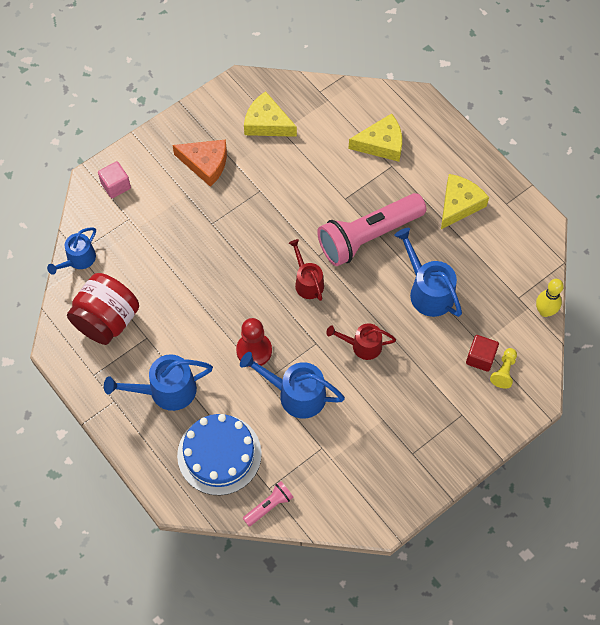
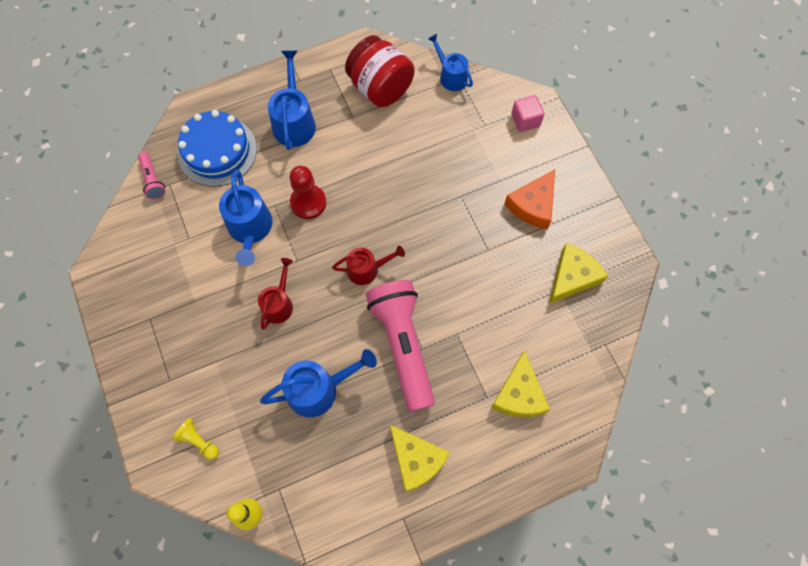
camera: 105 degrees right, 5 degrees up
(296, 394) = (250, 229): blue watering can -> blue watering can turned 135 degrees clockwise
(480, 358) = (223, 420): red cube -> none

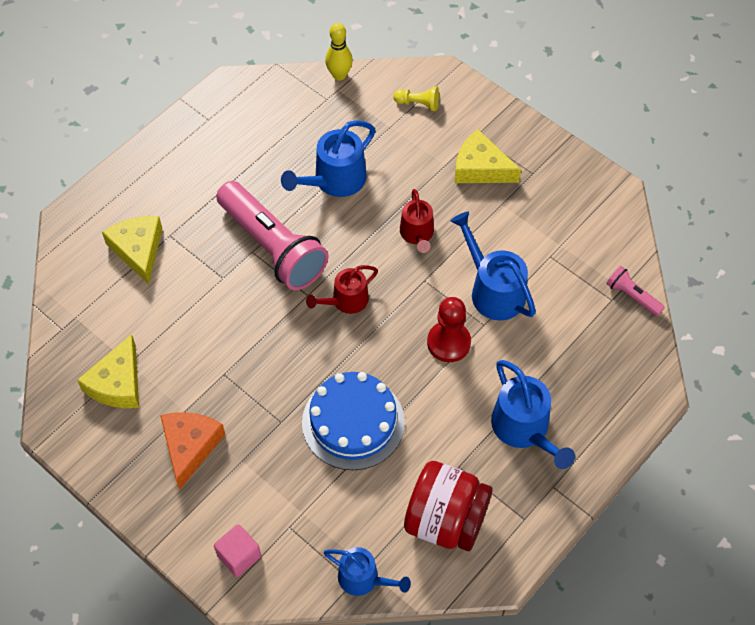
camera: 155 degrees right, 10 degrees down
(217, 151) = (587, 356): blue cake -> blue cake (353, 422)
(416, 460) = (215, 163): yellow cheese -> yellow cheese (480, 168)

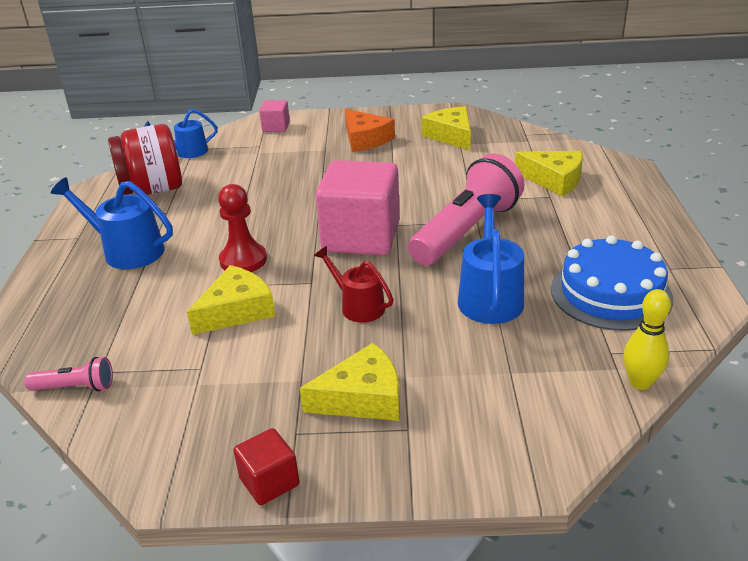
camera: 140 degrees right, 25 degrees down
(272, 247) = (466, 231): pink flashlight -> pink flashlight turned 120 degrees clockwise
(346, 301) = (361, 237): red watering can -> pink cube
(353, 422) = (271, 192): blue cake -> blue cake (610, 293)
(418, 104) = (516, 415): yellow pawn -> none
(493, 290) = (237, 310): blue watering can -> yellow cheese
(566, 156) = (269, 482): none -> red cube

